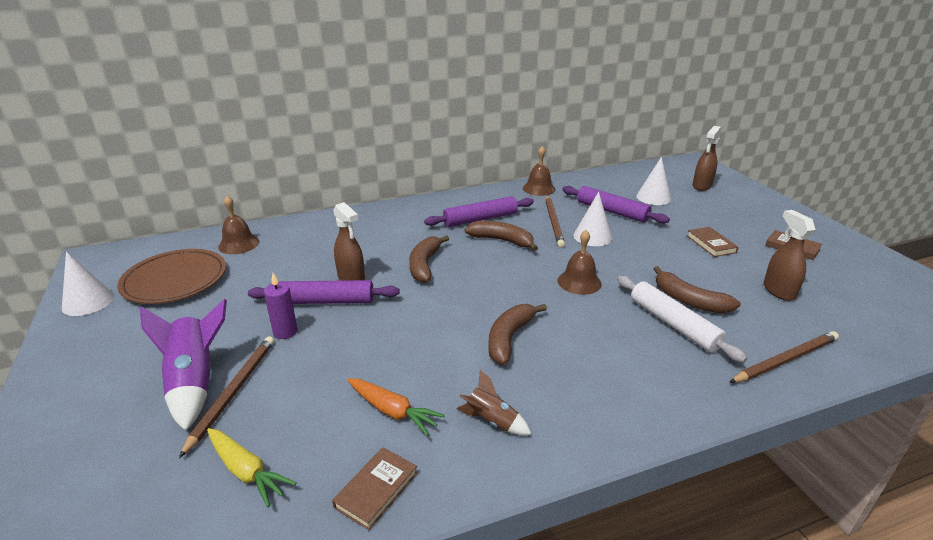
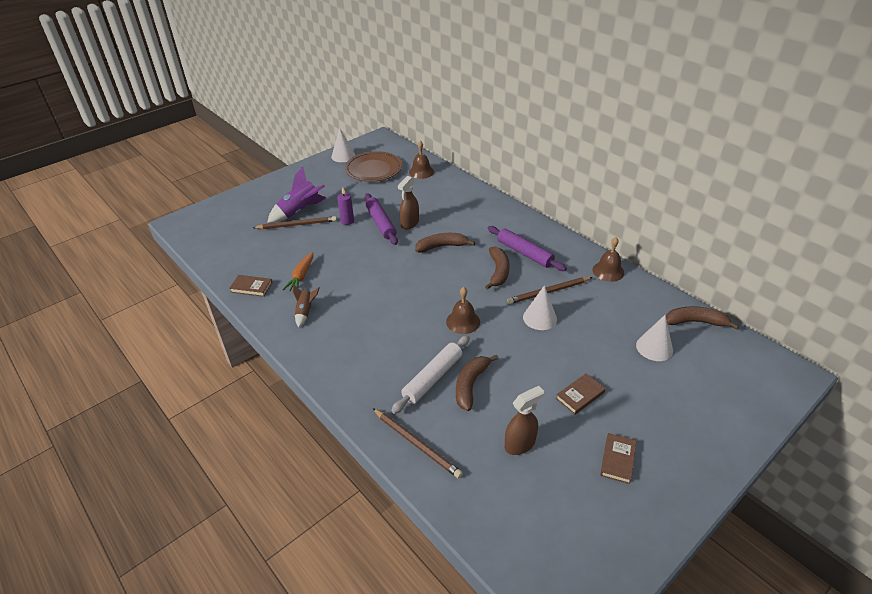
camera: 70 degrees right, 10 degrees up
(246, 471) = (252, 248): yellow carrot -> none
(509, 338) = (379, 302): brown banana -> brown banana (695, 322)
(612, 211) = (598, 323): purple rolling pin -> none
(701, 186) = (720, 383): brown spray bottle -> none

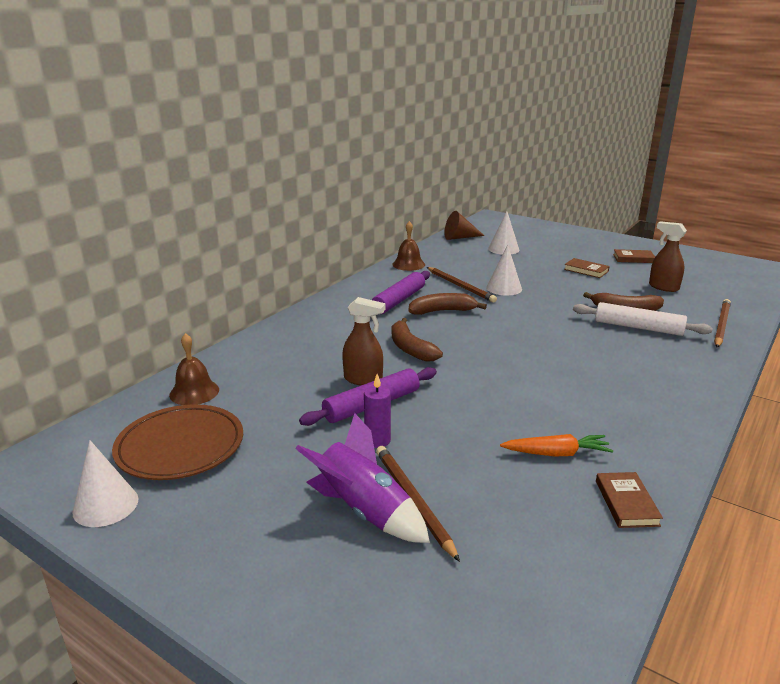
camera: 105 degrees left, 15 degrees down
(305, 312) = (627, 428): brown rocket -> none
(463, 321) = (543, 321): brown bell -> none
(695, 322) = (460, 237): brown banana -> brown cone

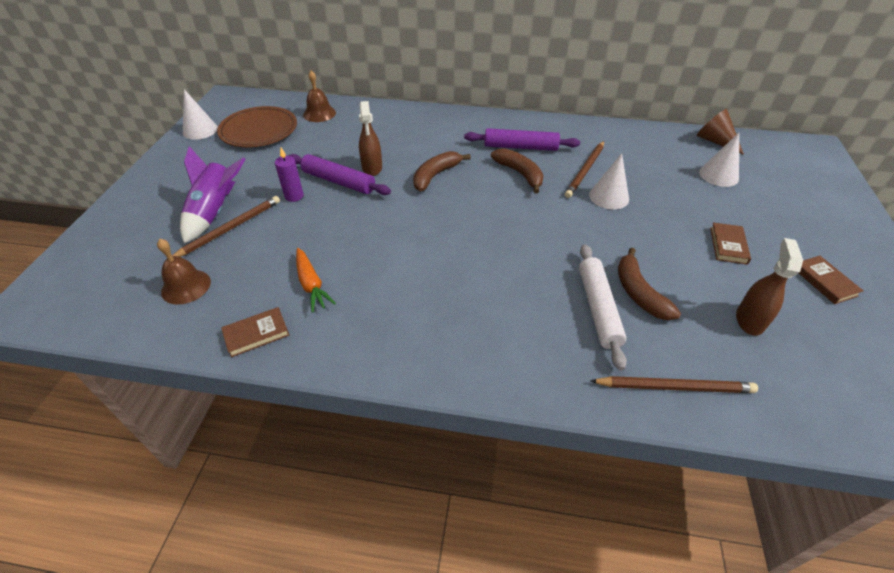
camera: 65 degrees right, 20 degrees up
(408, 264) = (605, 131): brown bell -> brown bell (186, 286)

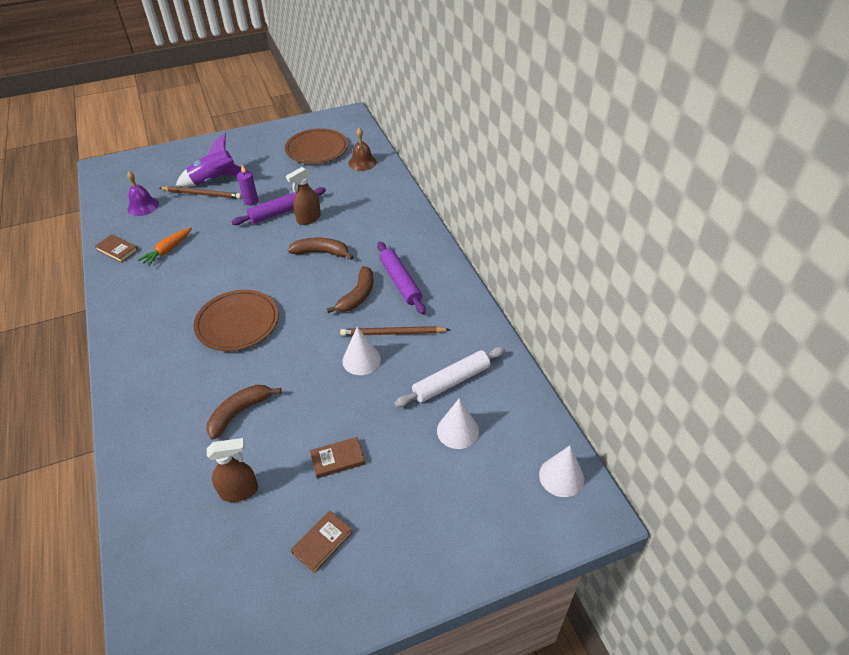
camera: 60 degrees right, 0 degrees up
(186, 286) = (143, 206): brown bell -> purple bell
(200, 130) = (298, 127): white cone -> white cone (561, 476)
(338, 181) = (281, 211): purple rolling pin -> purple rolling pin turned 60 degrees clockwise
(499, 259) = (237, 323): none -> brown plate
(598, 308) = (209, 393): white rolling pin -> white rolling pin (451, 381)
(674, 387) = (146, 457): brown pencil -> none
(715, 141) = (527, 415): brown cone -> none

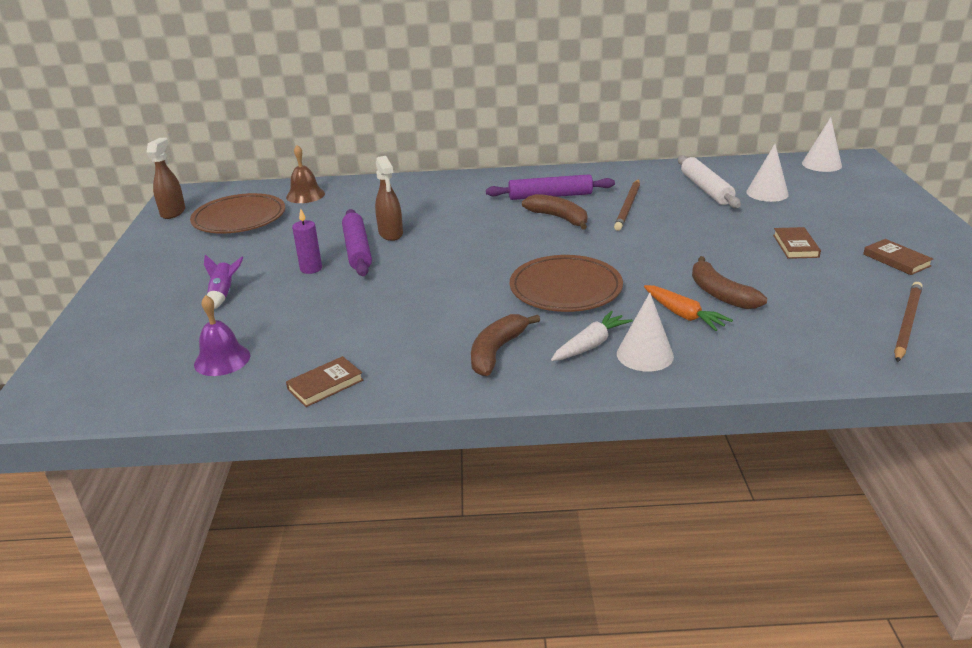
camera: 70 degrees left, 15 degrees down
(160, 350) = (590, 345): none -> white carrot
(168, 250) = (368, 337): orange carrot -> orange carrot (683, 315)
(202, 194) = (249, 305): brown pencil -> brown pencil (907, 323)
(214, 180) = (223, 294): purple rocket -> purple rocket, size x0.56
(239, 491) = (835, 298): brown spray bottle -> brown spray bottle (173, 212)
(321, 252) = (466, 231): brown banana -> brown banana (497, 351)
(361, 360) = (661, 224): white cone -> white cone (645, 355)

